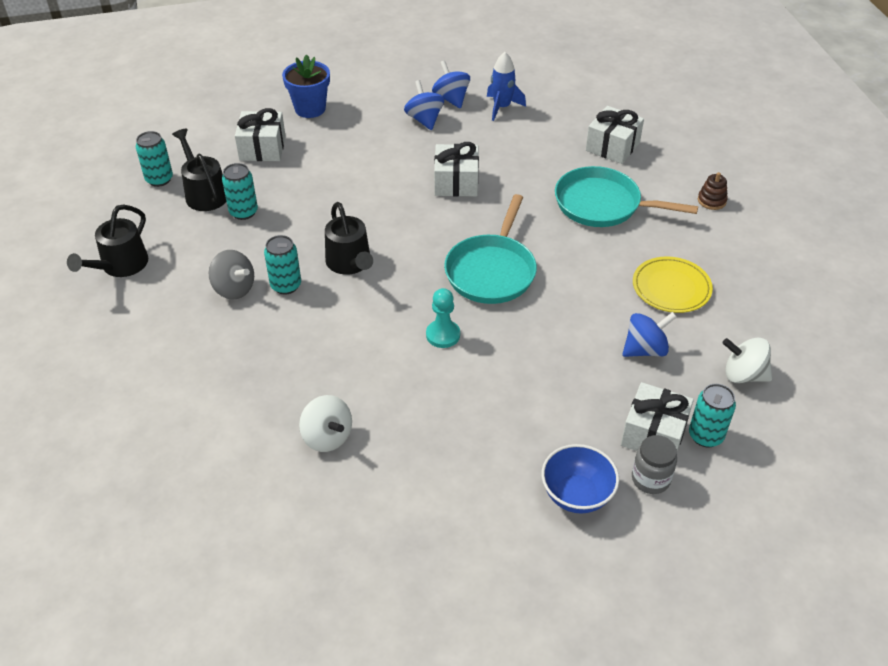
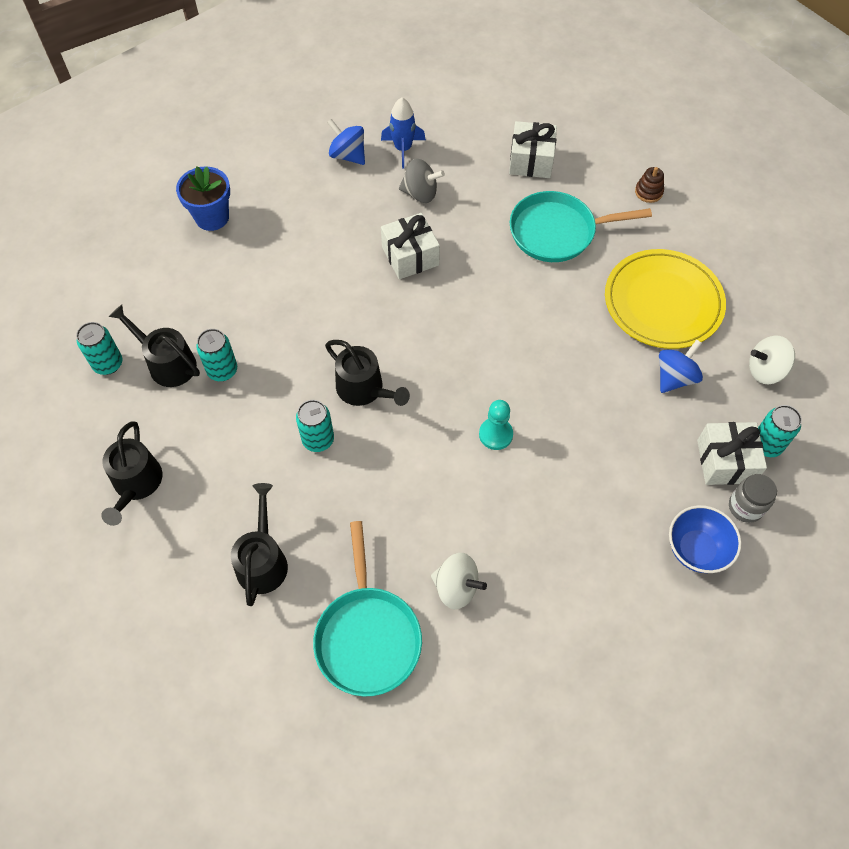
camera: 25 degrees left, 15 degrees up
(179, 354) = (263, 561): none -> black watering can
(234, 289) = (270, 464): grey spinning top -> grey spinning top (420, 193)
(262, 148) = (193, 285): white gift -> none
(424, 119) = (336, 190): blue spinning top -> none
(491, 271) = (499, 346): turquoise pan -> turquoise pan (367, 636)
(671, 288) = (663, 302): yellow plate -> yellow plate, size x1.58

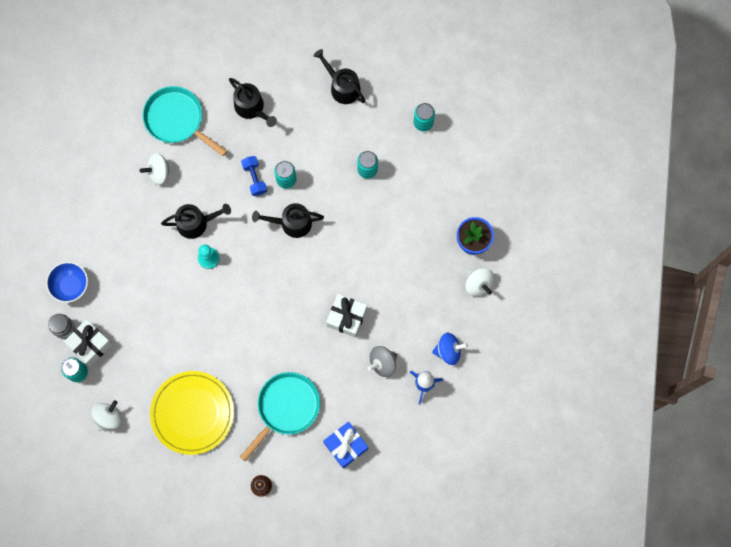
camera: 135 degrees right, 15 degrees up
(167, 363) = (397, 149): black watering can -> black watering can (196, 223)
(253, 182) = (478, 284): none -> white spinning top
(351, 474) = (254, 178): none -> blue dumbbell
(531, 161) = (346, 446): white gift -> blue gift
(675, 377) = (150, 371): blue spinning top -> none

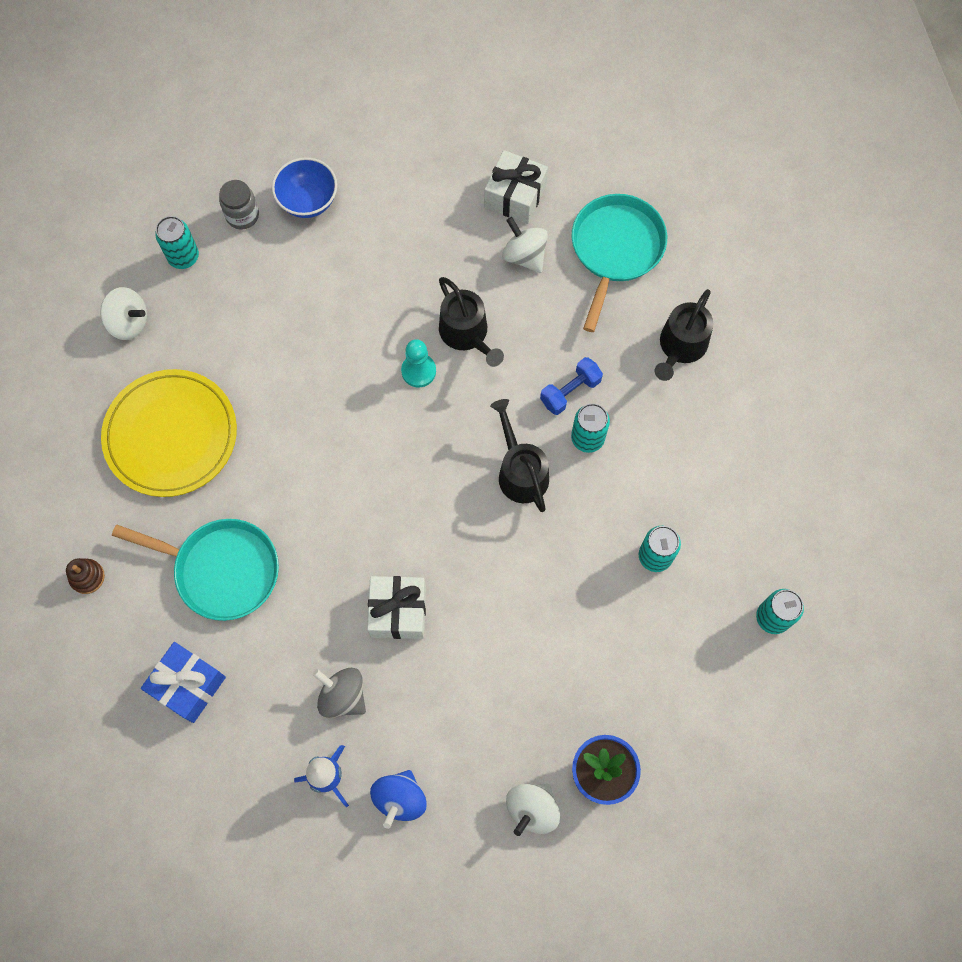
camera: 70 degrees right, 5 degrees down
(91, 344) = (230, 259): white gift -> white gift (515, 196)
(342, 87) = (775, 468): black watering can -> none
(448, 351) = (400, 799): blue spinning top -> blue spinning top turned 45 degrees clockwise

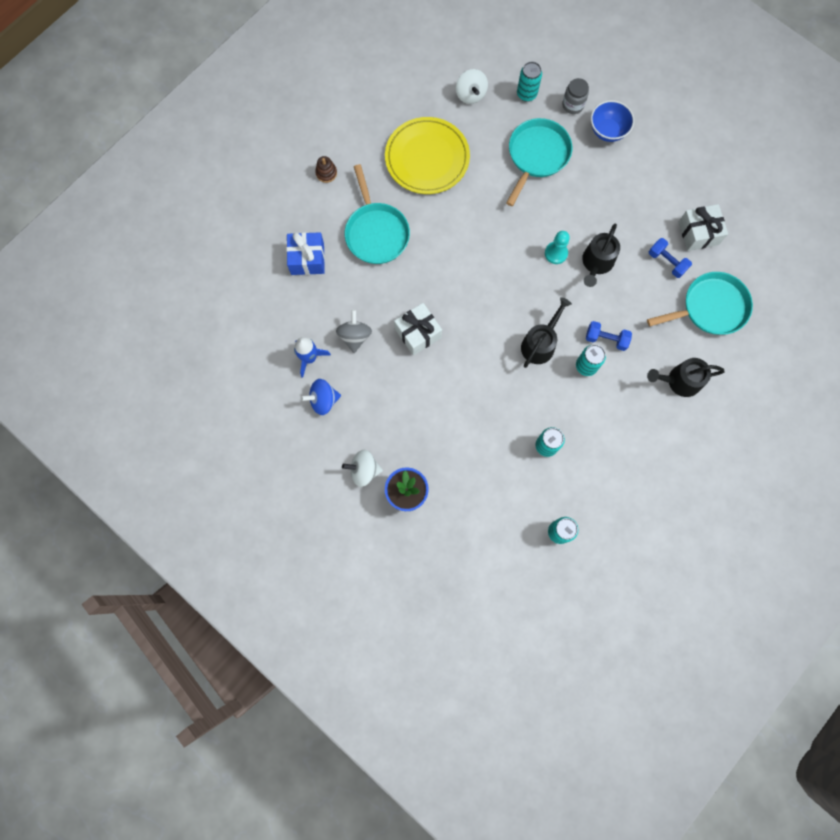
camera: 55 degrees right, 5 degrees up
(275, 303) = (537, 156): none -> turquoise pan
(524, 255) = (666, 262): white spinning top -> blue dumbbell

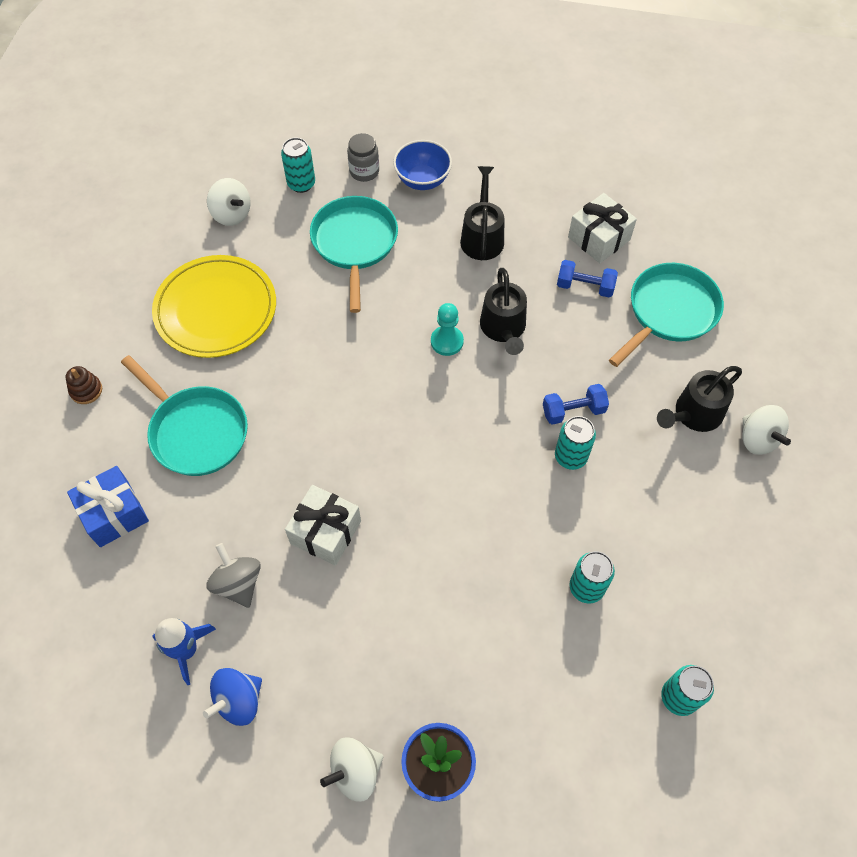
camera: 30 degrees left, 15 degrees down
(540, 343) = (495, 460): black watering can -> black watering can (482, 237)
(708, 417) = (758, 439): none -> white spinning top

